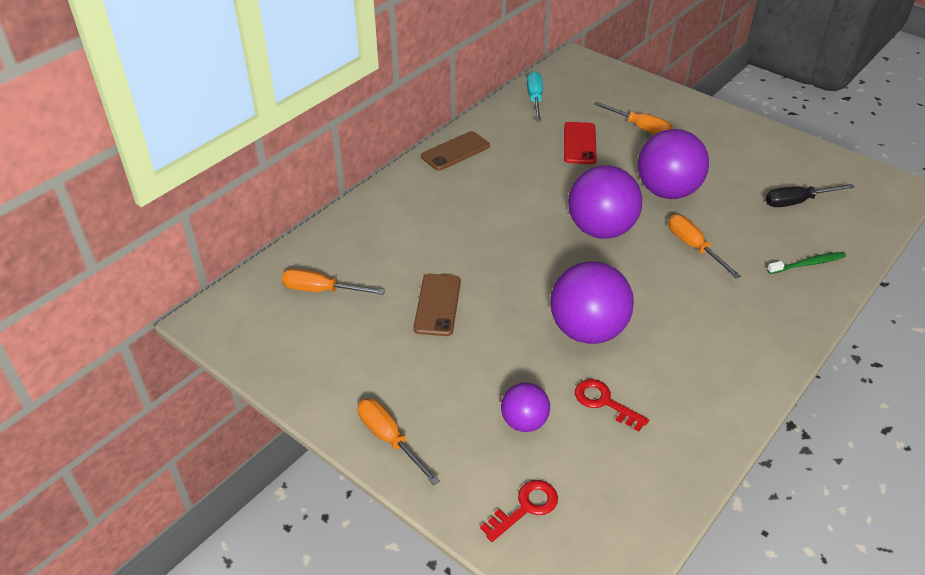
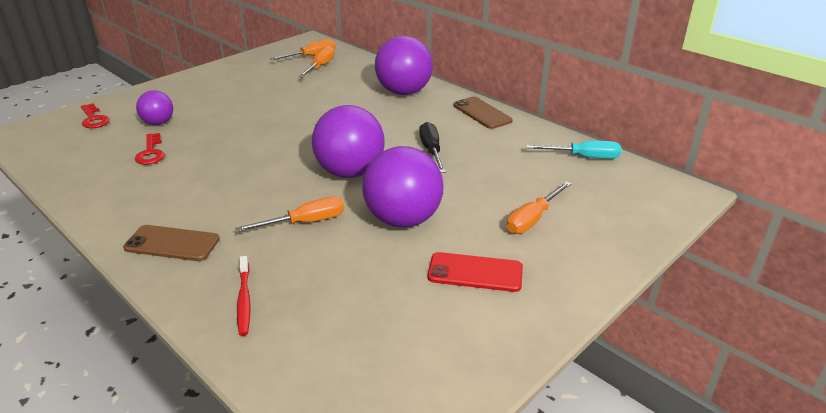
camera: 95 degrees right, 10 degrees down
(389, 439) = (180, 84): orange screwdriver -> orange screwdriver (311, 56)
(437, 305) = (287, 100): brown phone -> brown phone (172, 243)
(579, 143) = (497, 175): red phone -> red phone (475, 272)
(587, 330) = (226, 153): purple ball -> purple ball (404, 92)
(604, 402) = (151, 153): red key -> red key turned 120 degrees clockwise
(797, 202) = (362, 322): black screwdriver -> black screwdriver (431, 151)
(808, 264) = (244, 300): green toothbrush -> red toothbrush

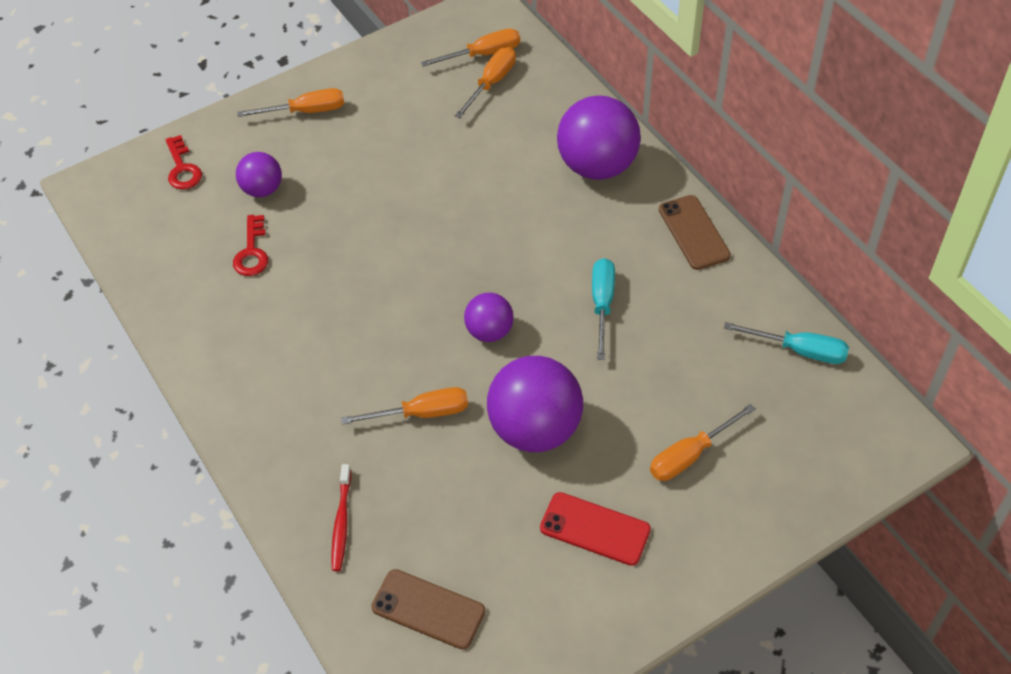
camera: 15 degrees right, 20 degrees up
(172, 243) = (272, 422): brown phone -> brown phone (428, 609)
(190, 87) = (306, 111): none -> orange screwdriver
(350, 172) = (489, 331): purple ball -> purple ball, size x0.55
(431, 151) = (602, 304): black screwdriver -> turquoise screwdriver

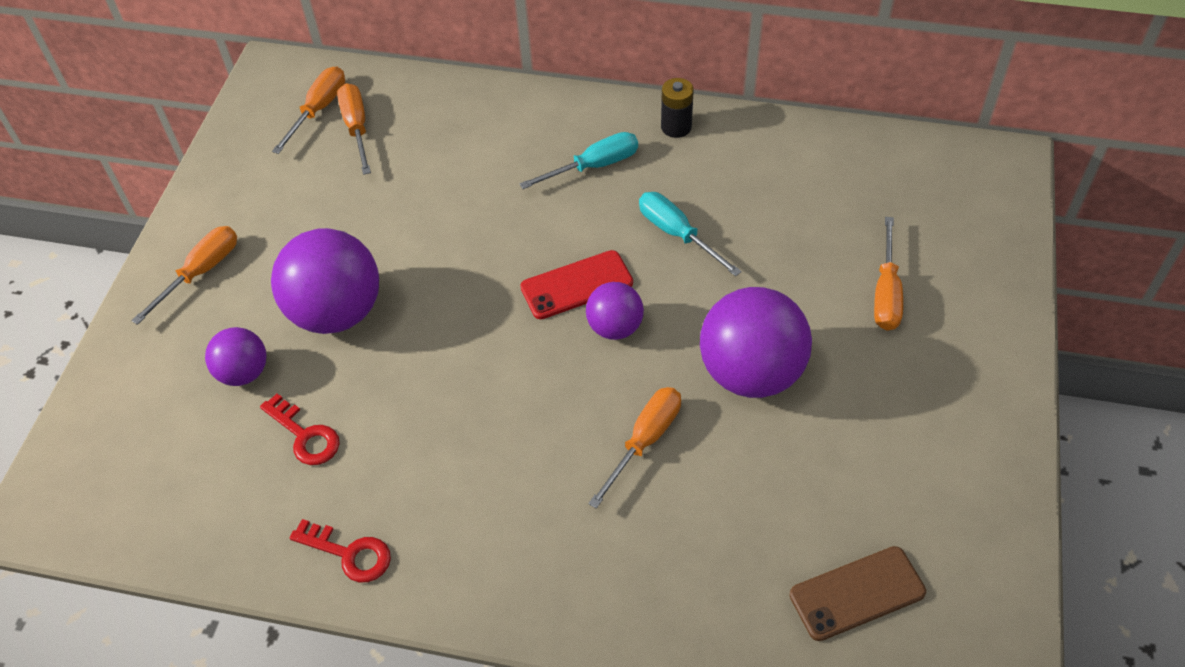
camera: 45 degrees left, 0 degrees up
(182, 168) = (128, 417): red key -> red key (349, 554)
(341, 522) = (695, 593): red toothbrush -> none
(595, 529) = (893, 408): red phone -> red phone (576, 285)
(597, 166) = (535, 131): purple ball -> purple ball (336, 312)
(694, 232) = (676, 127): brown phone -> black battery
(799, 350) = (859, 155): turquoise screwdriver -> turquoise screwdriver (594, 166)

